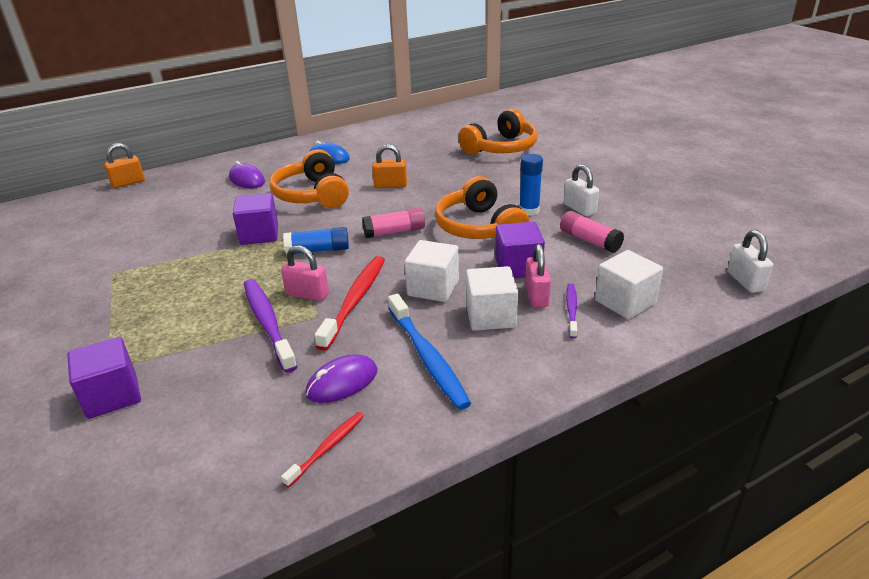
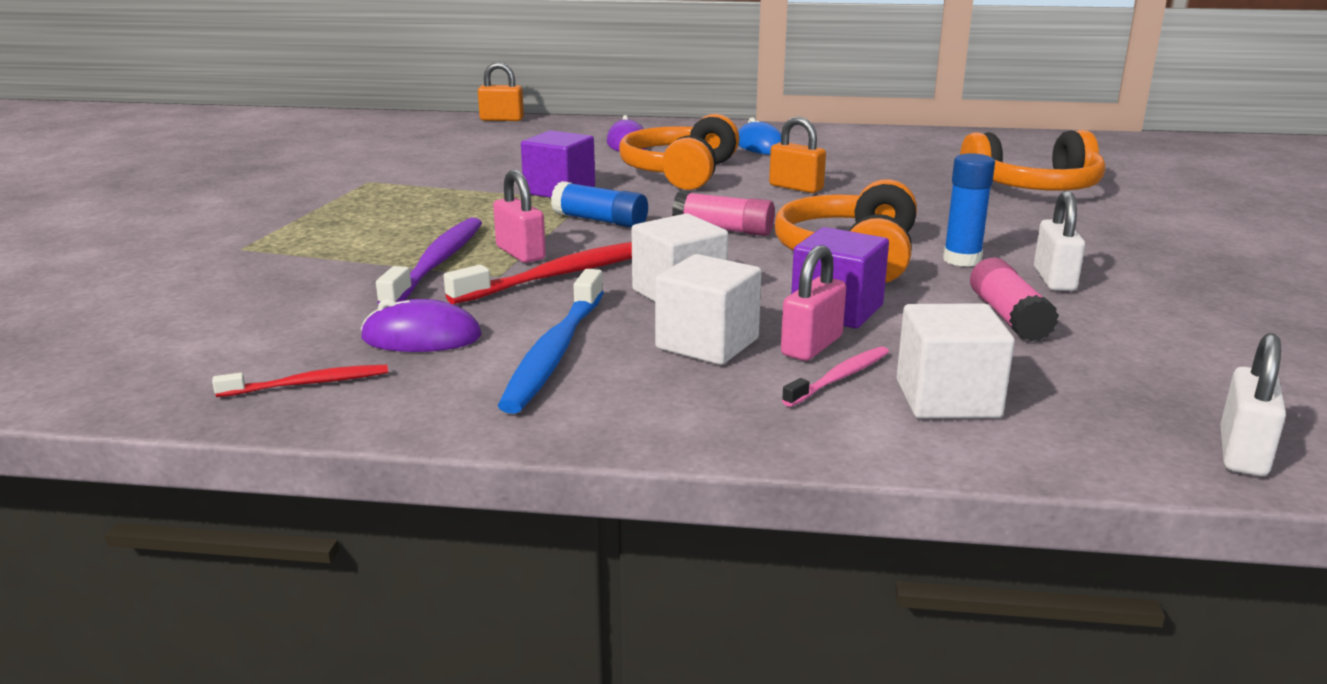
camera: 35 degrees right, 10 degrees down
(112, 395) = (207, 268): purple cube -> none
(571, 310) = (839, 378): purple toothbrush -> pink toothbrush

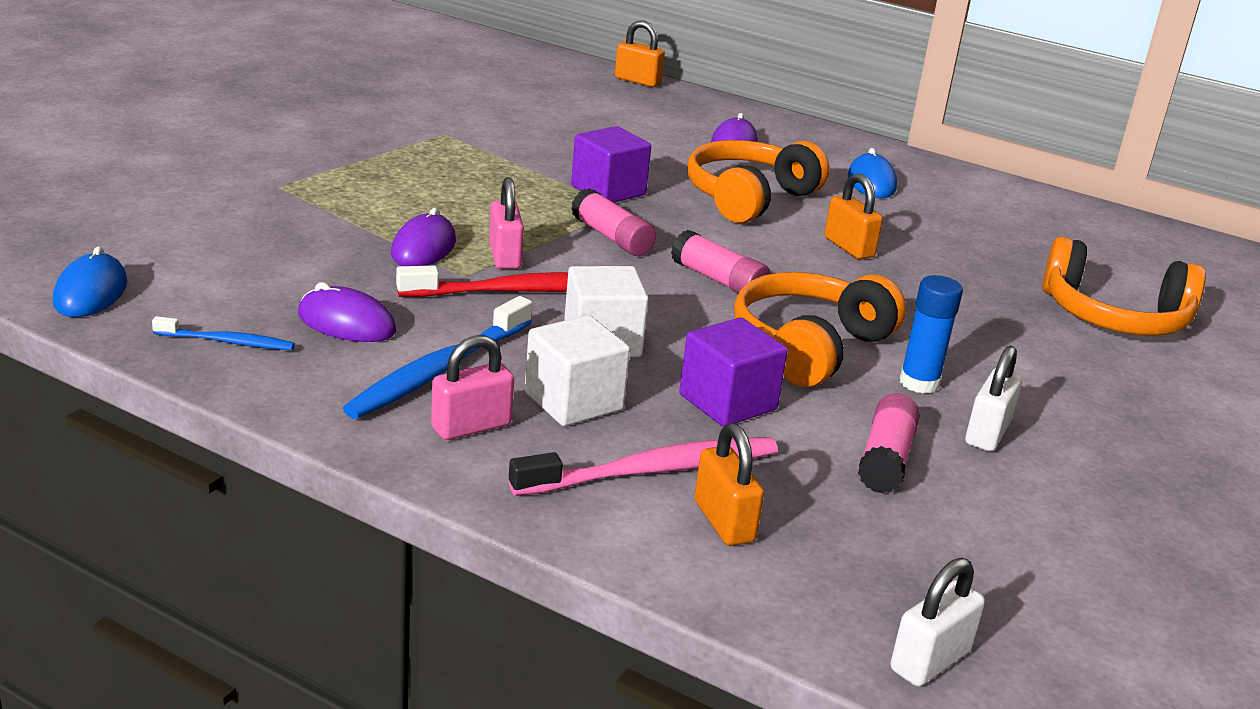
camera: 20 degrees right, 5 degrees up
(105, 379) = (91, 293): none -> blue mouse
(307, 384) = (226, 342): red toothbrush -> blue toothbrush
(437, 263) = (423, 248): purple toothbrush -> purple mouse
(600, 221) = (611, 238): blue glue stick -> pink glue stick
(811, 346) = (662, 432): pink padlock -> pink padlock (471, 426)
(839, 378) = (652, 471): pink toothbrush -> pink toothbrush, size x1.84
(947, 399) = (724, 521): white cube -> orange padlock

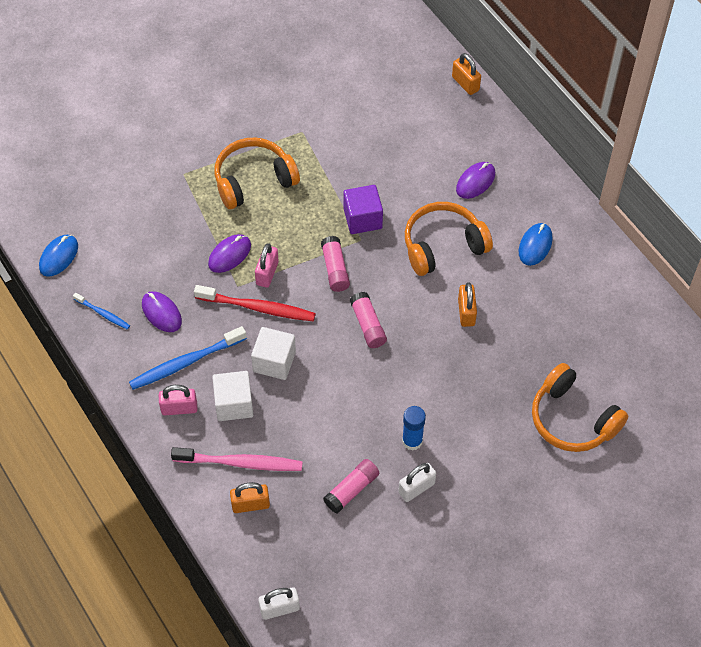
camera: 30 degrees right, 30 degrees up
(724, 521) = (250, 504): orange padlock -> orange padlock turned 75 degrees clockwise
(727, 402) = (305, 426): purple cube -> none
(809, 346) = (376, 395): orange headphones -> orange headphones (253, 180)

